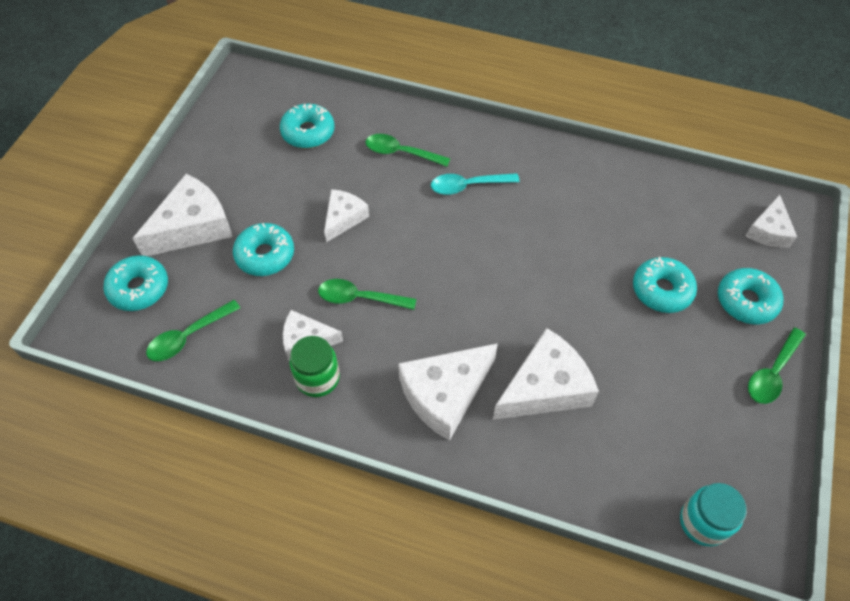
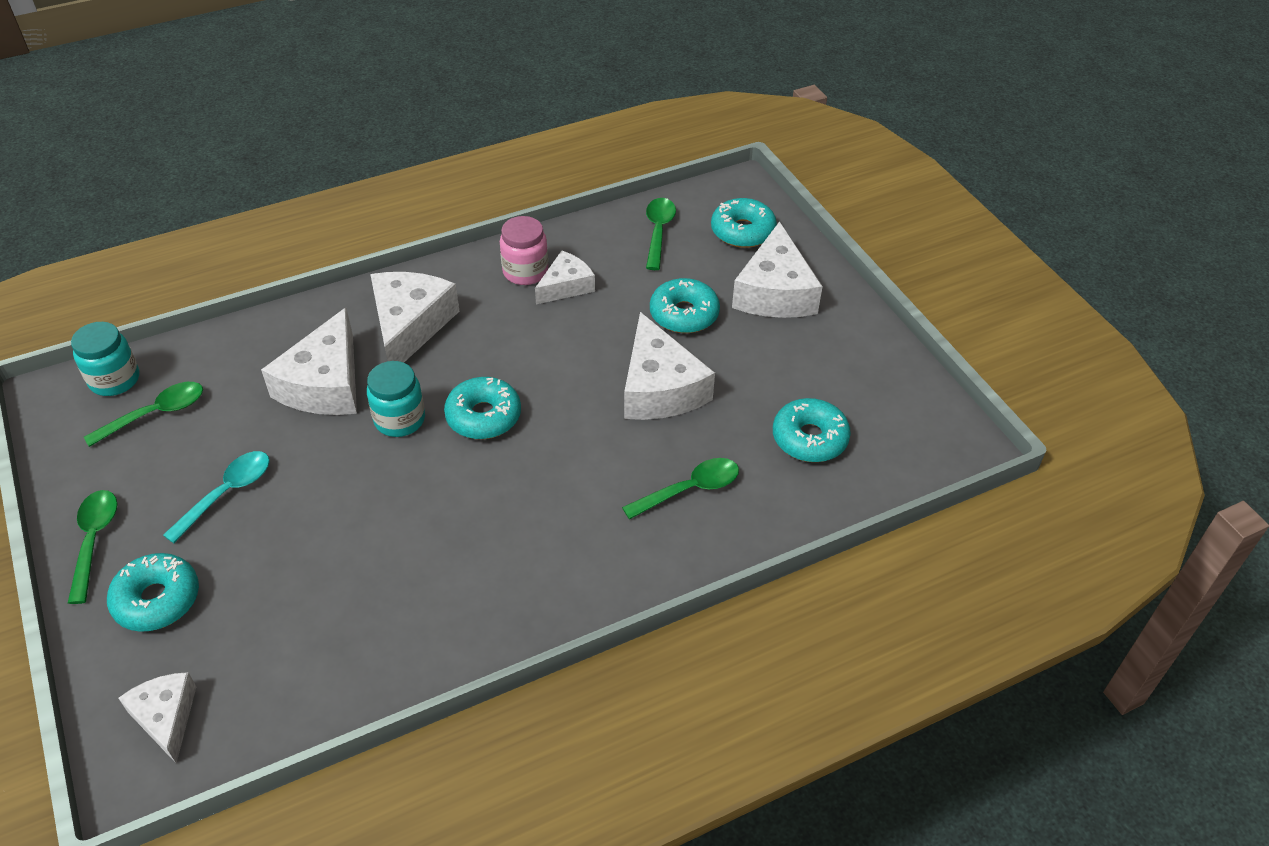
camera: 135 degrees right, 10 degrees down
(317, 378) = (525, 272): green jar -> pink jar
(344, 218) = (659, 388): white cheese -> white cheese, size x1.68
(359, 298) = (561, 339): green spoon -> green spoon (156, 414)
(468, 186) = (577, 506): turquoise spoon -> turquoise spoon (227, 493)
(518, 317) = (399, 419): none -> turquoise jar
(662, 290) = (266, 545): turquoise donut -> turquoise donut (483, 416)

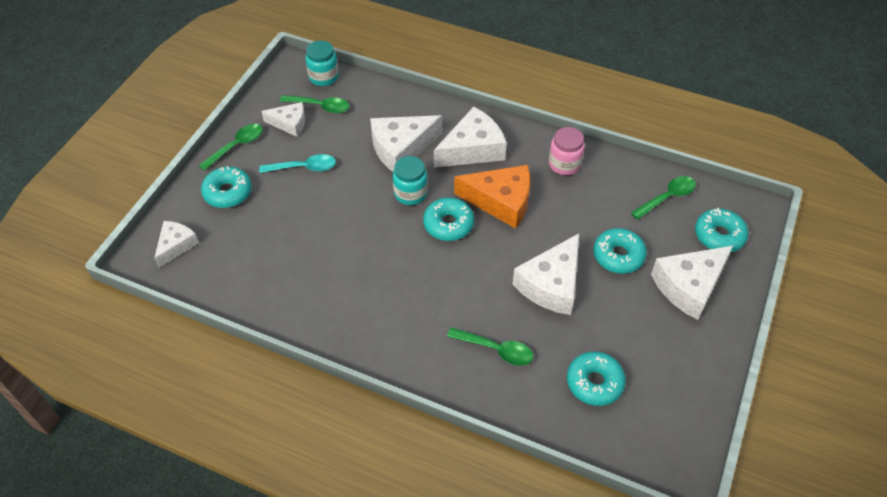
camera: 50 degrees right, 5 degrees up
(508, 352) = (501, 201): none -> orange cheese
(566, 286) = (575, 189): white cheese -> white cheese (289, 123)

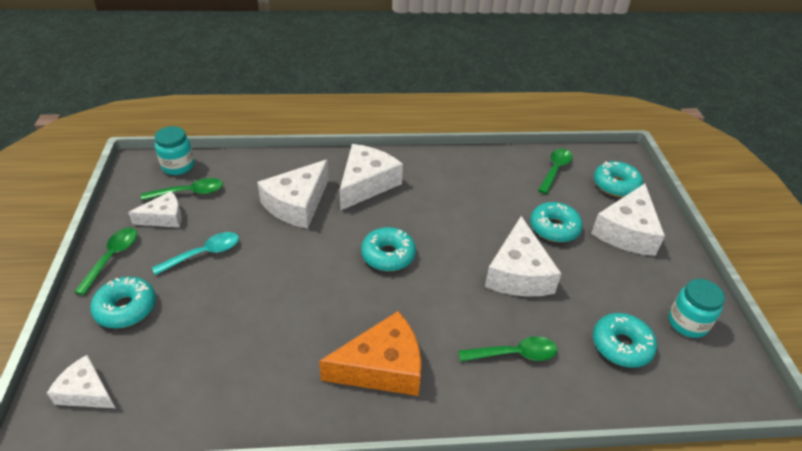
camera: 30 degrees left, 10 degrees down
(176, 245) = (86, 391): white cheese -> white cheese turned 60 degrees counterclockwise
(410, 193) = (332, 240): turquoise jar -> turquoise jar (687, 323)
(501, 201) = (422, 219): orange cheese -> orange cheese (382, 367)
(564, 164) = (455, 171): pink jar -> none

